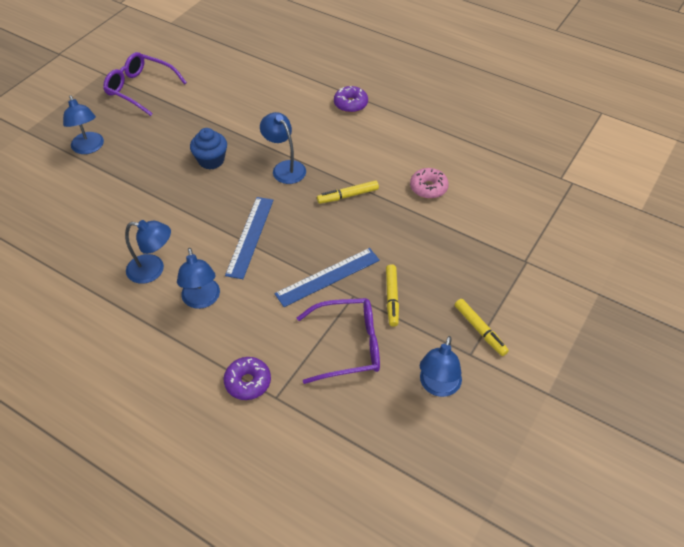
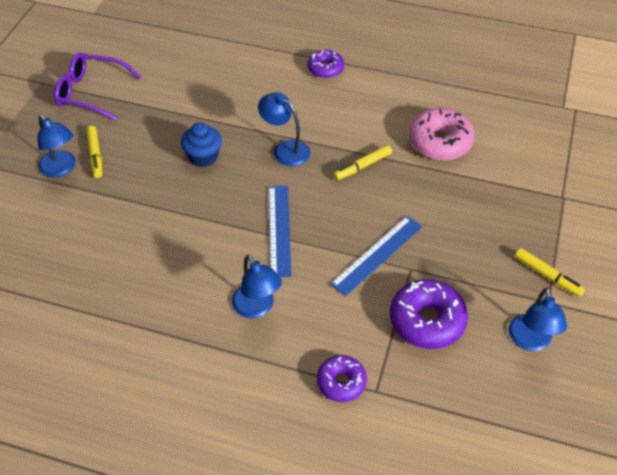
camera: 15 degrees left, 0 degrees up
(153, 270) = (191, 287): blue lamp -> none
(348, 345) = (427, 321): purple glasses -> purple donut
(391, 298) = (449, 262): yellow marker -> yellow marker (95, 155)
(428, 188) = (440, 142): pink donut -> pink donut, size x1.62

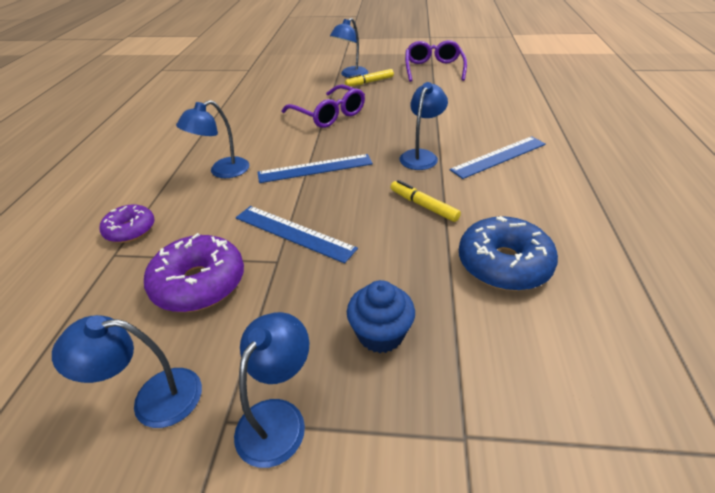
camera: 80 degrees right, 10 degrees down
(167, 205) = (329, 115): none -> purple glasses
(203, 156) = (389, 120): blue cupcake -> blue cupcake (380, 334)
(306, 101) = (499, 157): none -> blue ruler
(325, 69) = (561, 161): purple donut -> none
(440, 142) = (503, 264): pink donut -> blue donut
(547, 276) = (278, 417): yellow marker -> blue lamp

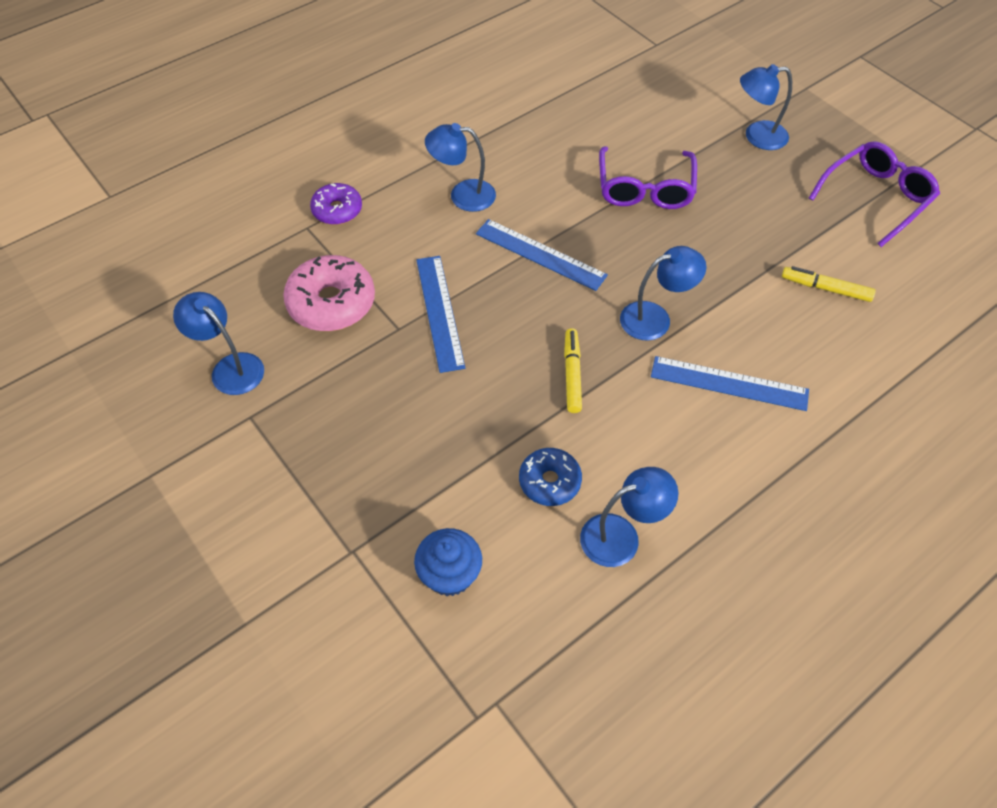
camera: 45 degrees right, 15 degrees up
(199, 283) = (331, 303): purple donut -> pink donut
(278, 417) = (275, 441): blue lamp -> blue lamp (621, 536)
(369, 82) = (761, 166): yellow marker -> yellow marker (825, 288)
(380, 334) = (391, 448): blue cupcake -> blue cupcake (450, 574)
(503, 264) = (549, 481): blue donut -> blue donut, size x0.62

